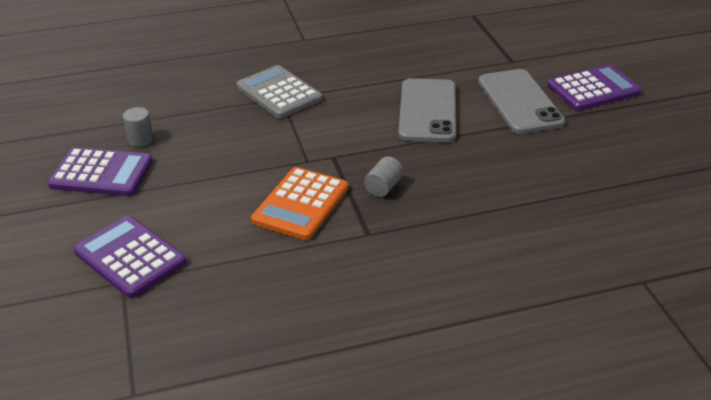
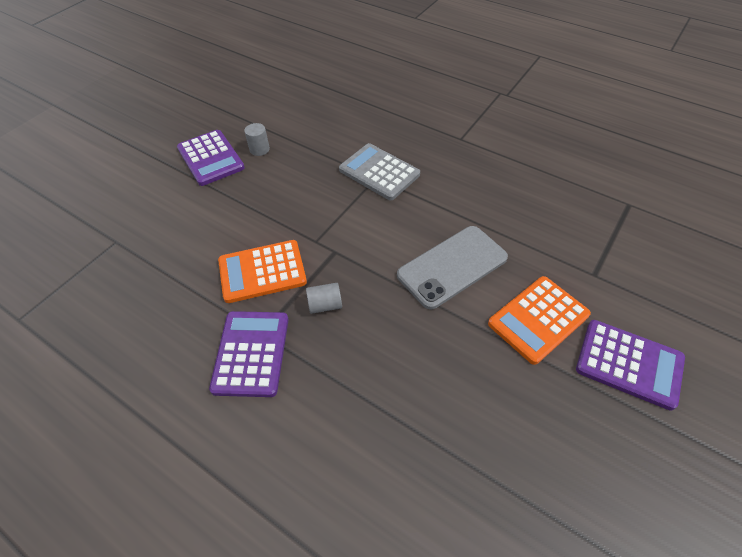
camera: 50 degrees right, 15 degrees up
(130, 257) = (141, 228): purple calculator -> purple calculator (251, 353)
(279, 93) = (379, 172): grey calculator -> grey calculator turned 60 degrees counterclockwise
(520, 102) = (538, 319): grey phone -> orange calculator

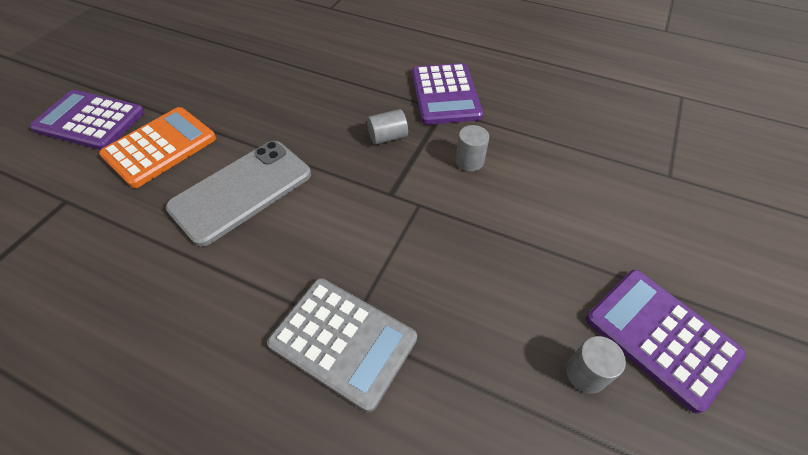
camera: 170 degrees right, 0 degrees up
(262, 271) = (469, 161): orange calculator -> grey cylinder

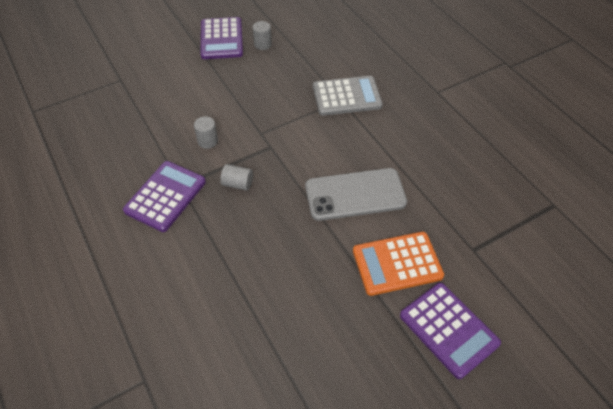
camera: 145 degrees left, 0 degrees up
(343, 341) = (346, 96): grey calculator -> grey calculator turned 105 degrees clockwise

